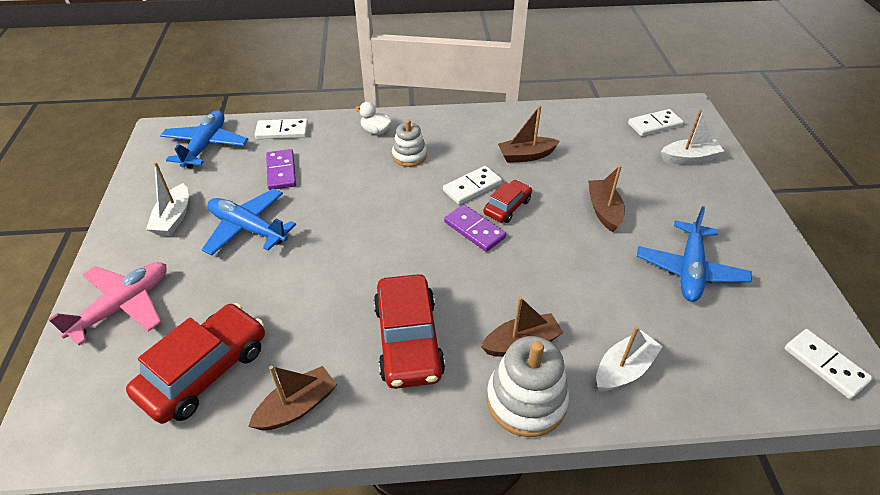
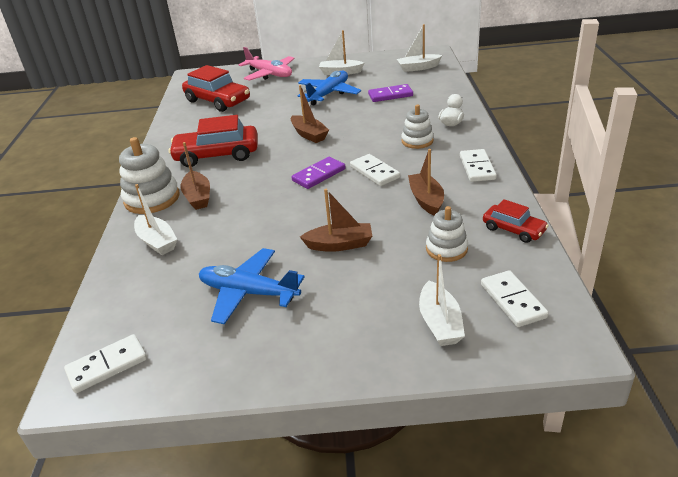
camera: 95 degrees right, 10 degrees down
(206, 146) = (418, 68): blue plane -> white boat
(282, 131) = (442, 88): white domino -> white domino (477, 167)
(297, 407) = (183, 127): brown boat -> brown boat (309, 135)
(507, 207) = (347, 190): red car -> red car (513, 229)
(599, 149) = (446, 249): none -> white stacking toy

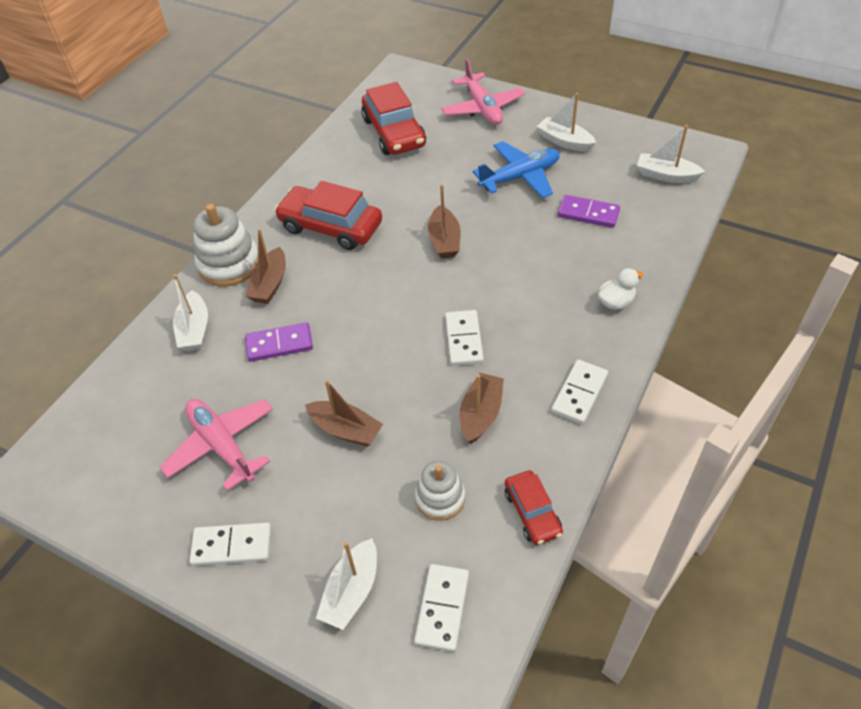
camera: 30 degrees right, 15 degrees up
(107, 365) = (62, 464): white domino -> white domino (232, 546)
(248, 293) = (222, 445): blue plane -> pink plane
(319, 175) = (404, 313): purple domino -> purple domino (279, 344)
(417, 141) = (551, 312): white stacking toy -> none

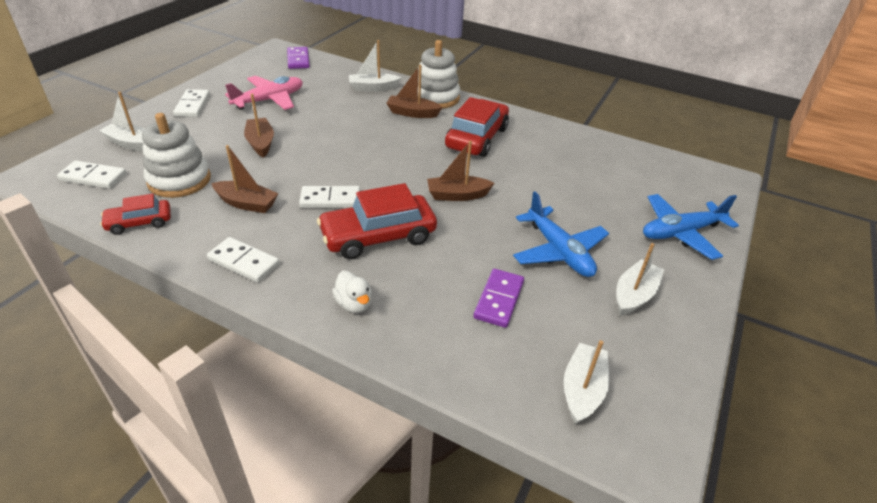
camera: 85 degrees right, 10 degrees down
(279, 344) = (351, 118): purple domino -> purple domino (298, 60)
(346, 430) = (260, 143): brown boat -> brown boat turned 135 degrees clockwise
(394, 132) = (616, 172): red car -> red car (378, 236)
(440, 498) = (179, 180): white stacking toy -> white stacking toy, size x1.59
(482, 108) = (681, 232): pink plane -> blue plane

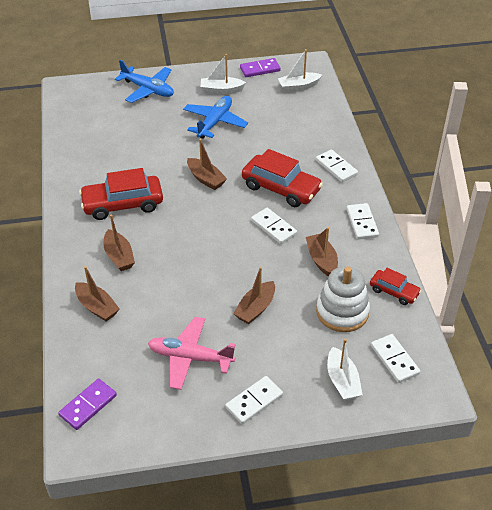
camera: 125 degrees left, 5 degrees up
(354, 304) = (336, 167): white duck -> white domino
(373, 88) = (97, 307): white boat -> brown boat
(436, 97) = (76, 258): white stacking toy -> none
(498, 300) = (276, 126): purple domino -> purple domino (260, 69)

